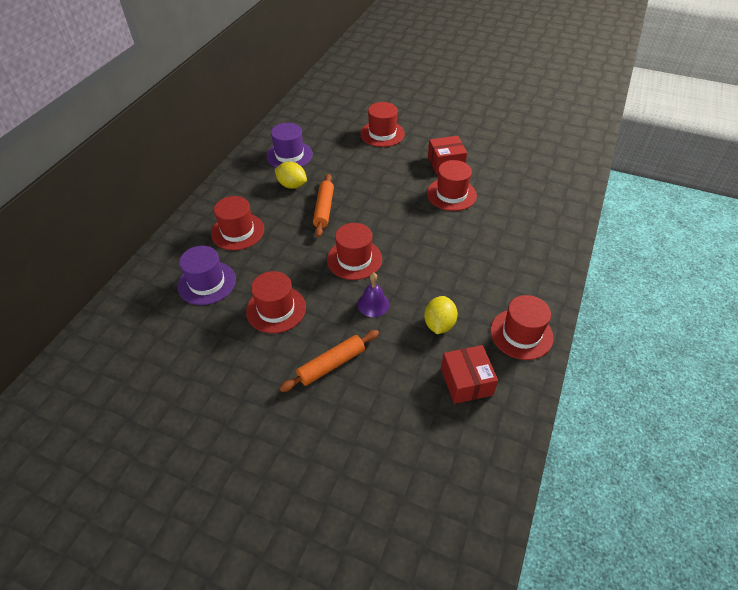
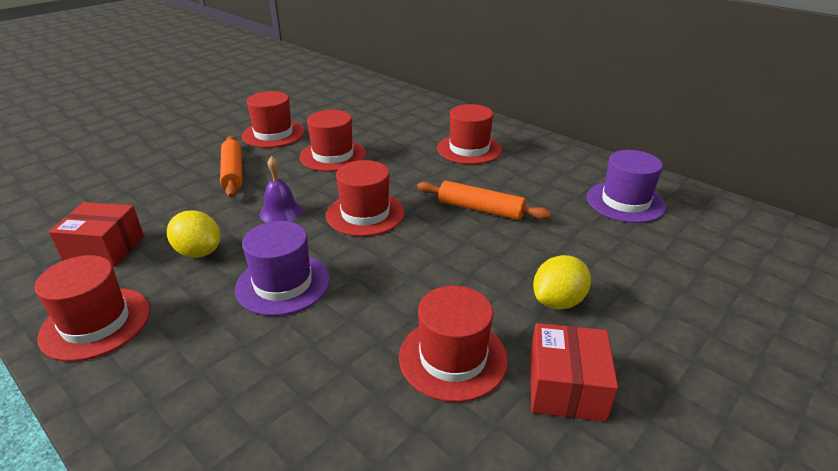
camera: 110 degrees right, 15 degrees down
(207, 283) = (400, 128): purple hat -> purple hat (283, 284)
(292, 185) = (547, 193): yellow lemon -> yellow lemon (558, 301)
(382, 134) = (693, 317): red hat -> red hat (273, 134)

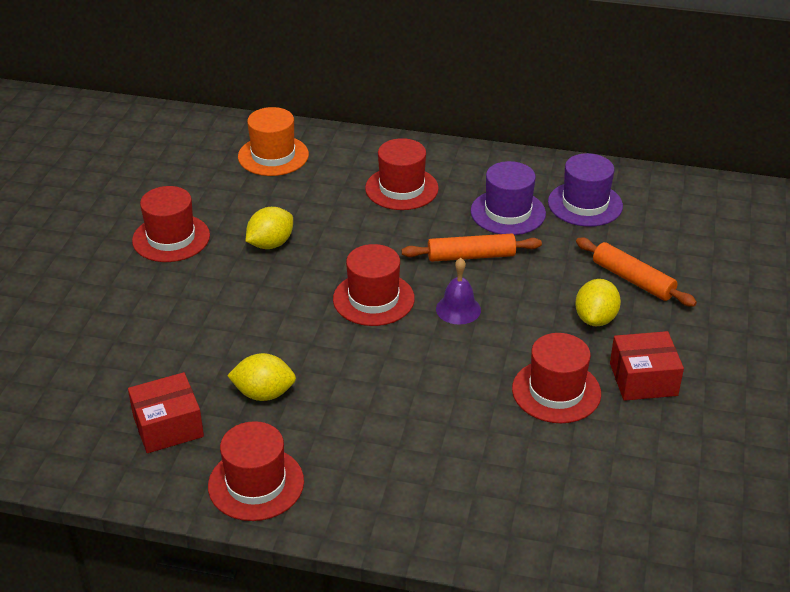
camera: 30 degrees left, 5 degrees up
(233, 173) = (188, 302): orange rolling pin -> orange rolling pin (632, 280)
(281, 212) = (292, 326): purple bell -> purple bell (458, 309)
(283, 284) = (373, 390): purple hat -> purple hat (508, 212)
(333, 155) = (270, 244): red hat -> yellow lemon
(397, 108) = (273, 156): none -> orange hat
(566, 387) = (643, 379): red box -> red box turned 75 degrees counterclockwise

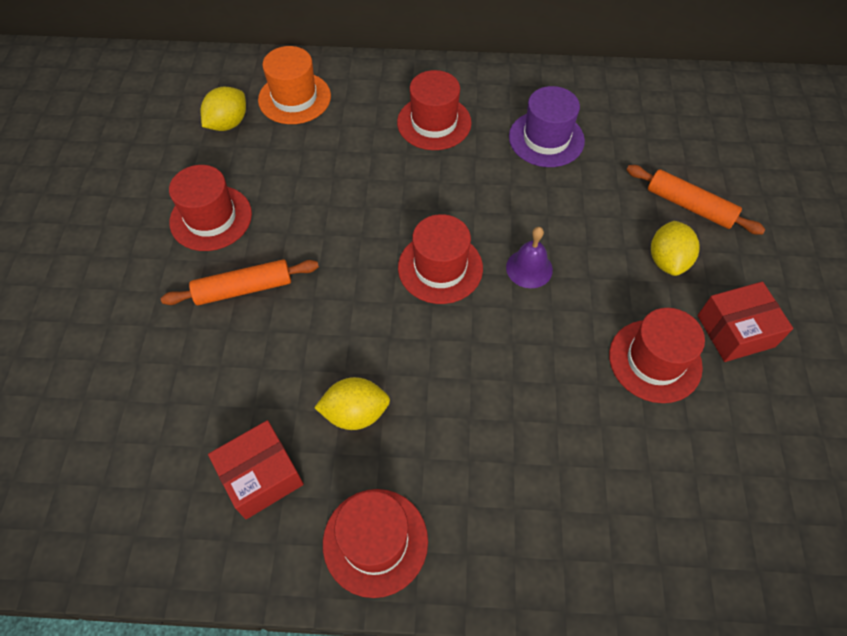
camera: 10 degrees left, 20 degrees up
(270, 244) = (317, 211): yellow lemon -> yellow lemon (228, 123)
(471, 256) = (524, 199): orange rolling pin -> orange rolling pin (243, 289)
(585, 204) = (618, 119): purple hat -> none

